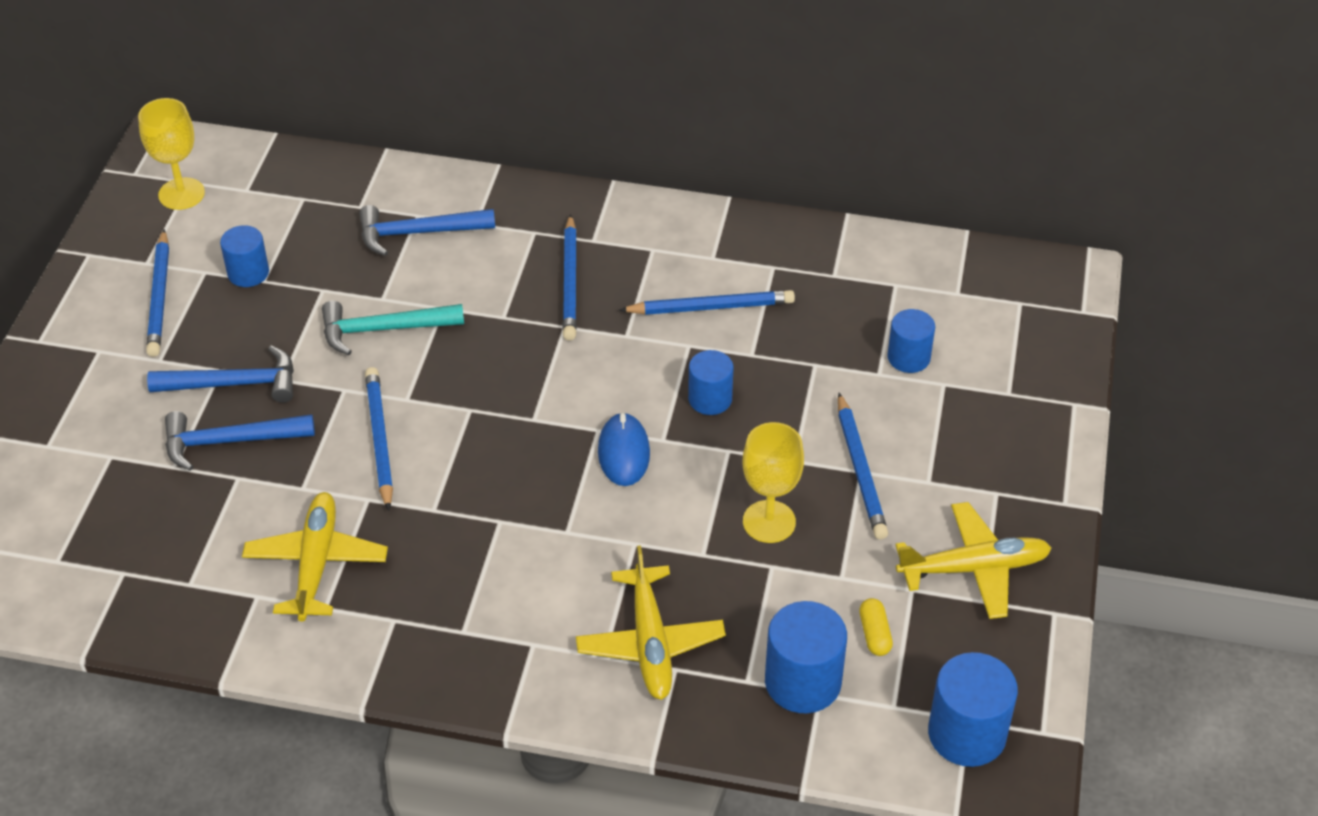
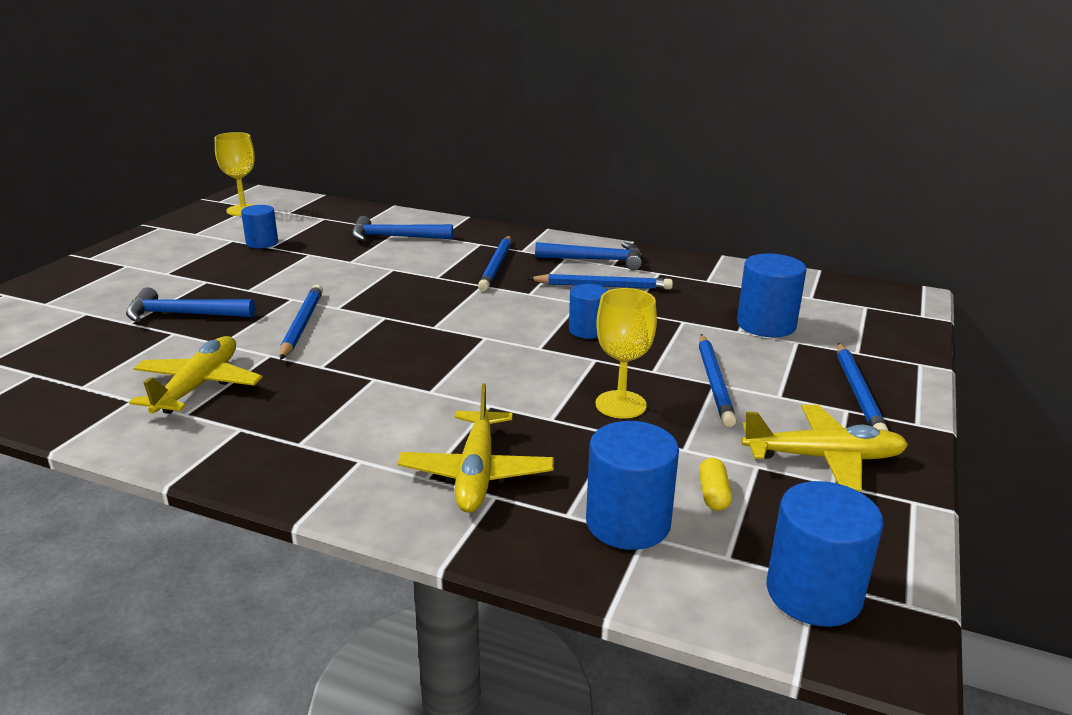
camera: 10 degrees right, 20 degrees down
(160, 297) = (191, 247): blue pencil -> blue pencil (858, 393)
(234, 384) = (211, 288): blue hammer -> blue hammer (596, 260)
(383, 330) = (342, 274): turquoise hammer -> none
(623, 453) = (502, 351): blue mouse -> none
(908, 357) = (766, 325): blue cylinder -> blue cylinder, size x1.55

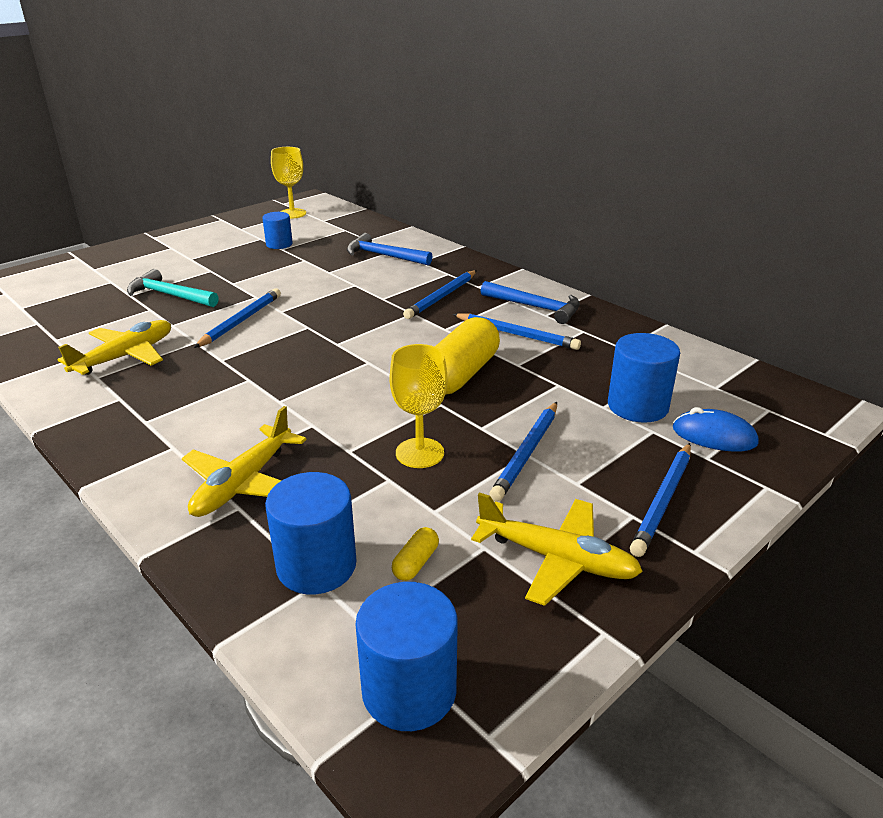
camera: 25 degrees right, 5 degrees up
(183, 314) = (169, 295): blue hammer -> turquoise hammer
(587, 330) = (460, 374): blue cylinder -> yellow capsule
(846, 335) = (714, 436): none -> blue mouse

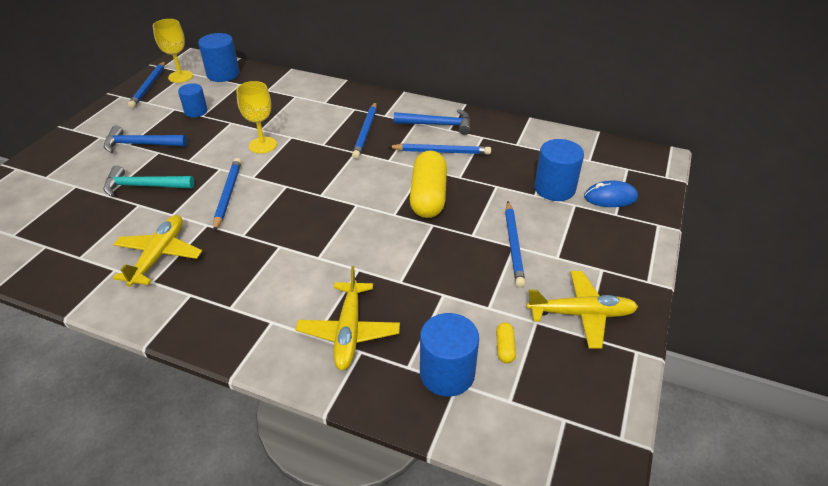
camera: 25 degrees left, 10 degrees up
(384, 256) = (292, 103): blue hammer -> blue hammer (141, 144)
(409, 690) = (562, 430): blue cylinder -> blue cylinder (223, 74)
(419, 453) = (448, 267): yellow goblet -> yellow goblet (263, 145)
(663, 501) = (612, 253): blue pencil -> blue pencil (149, 86)

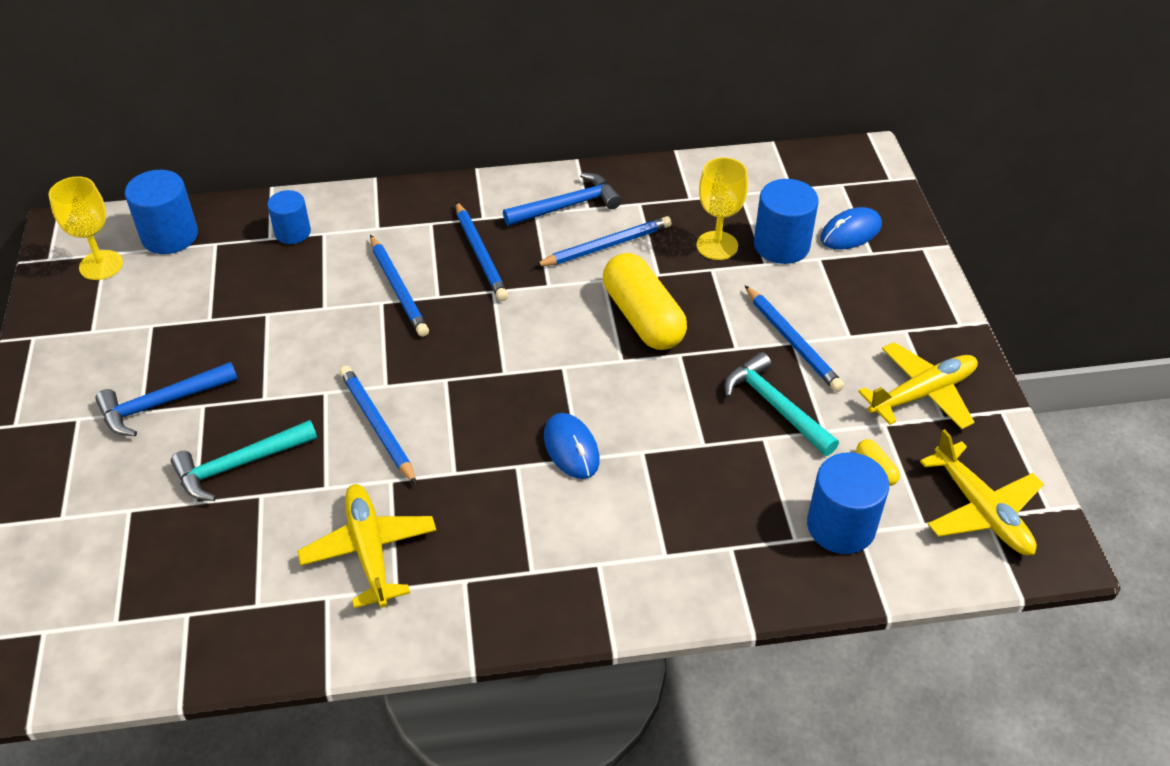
camera: 30 degrees left, 5 degrees up
(149, 86) = (65, 302): blue pencil -> blue pencil (398, 289)
(196, 111) = (192, 316): blue cylinder -> blue cylinder (292, 232)
(263, 145) = (352, 331): yellow goblet -> yellow goblet (717, 245)
(318, 250) = (571, 448): none -> blue mouse
(349, 331) = (698, 531): yellow plane -> yellow plane (981, 510)
(467, 279) = (775, 406): none -> turquoise hammer

